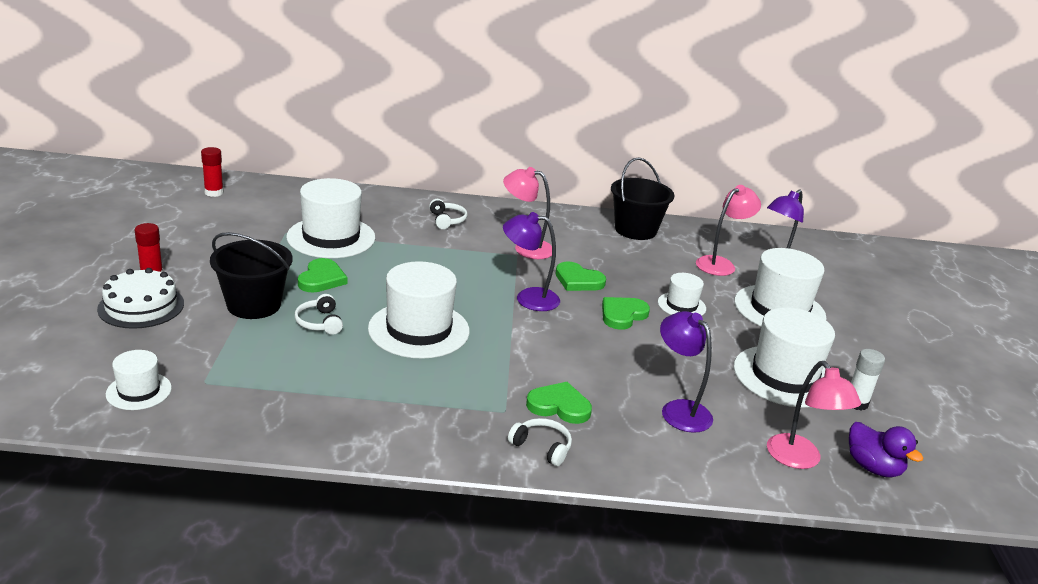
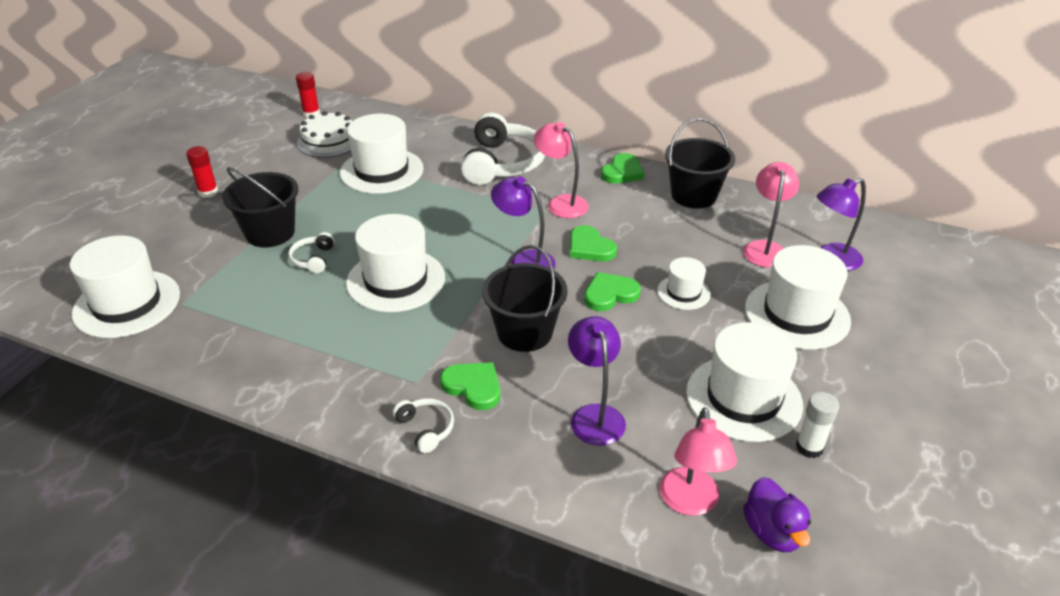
camera: 25 degrees right, 10 degrees up
(139, 391) = (127, 304): white hat -> white hat, size x1.89
(141, 306) = (181, 221): white cake -> white cake (328, 141)
(321, 279) = (344, 214): green heart -> green heart (622, 172)
(447, 220) = (502, 163): white headphones -> white headphones, size x2.20
(572, 355) = (524, 332): none -> black bucket
(720, 264) = (765, 248): pink lamp -> pink lamp turned 60 degrees counterclockwise

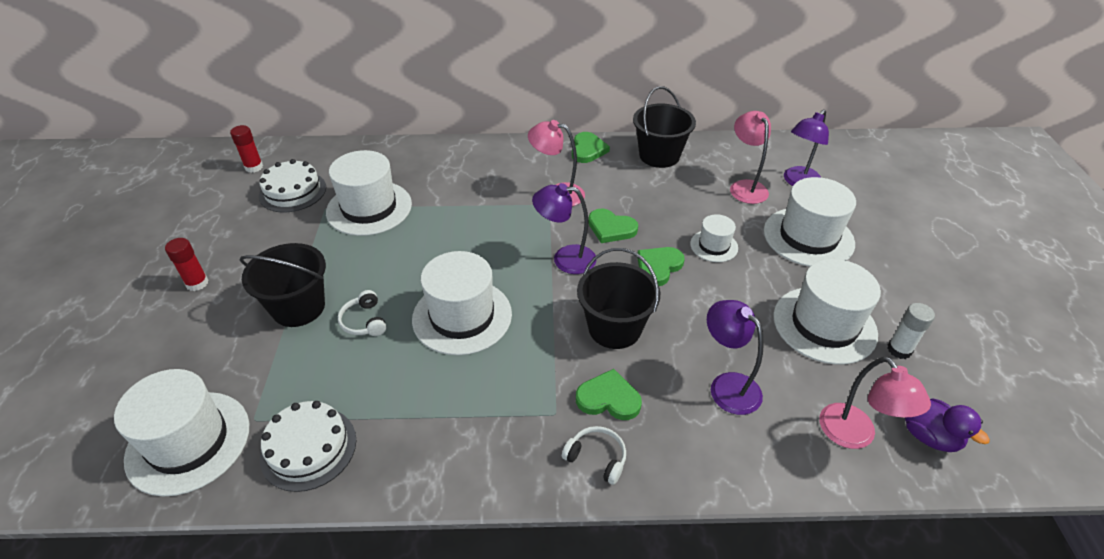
camera: 25 degrees left, 5 degrees up
(206, 338) = (308, 448): none -> white cake
(502, 163) = (479, 169): white headphones -> none

